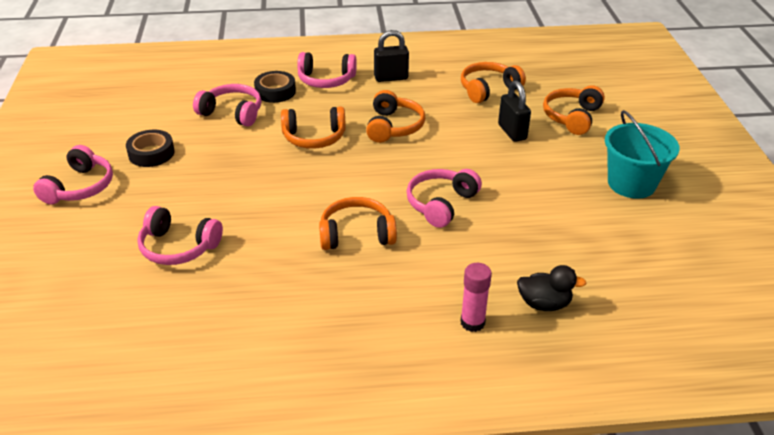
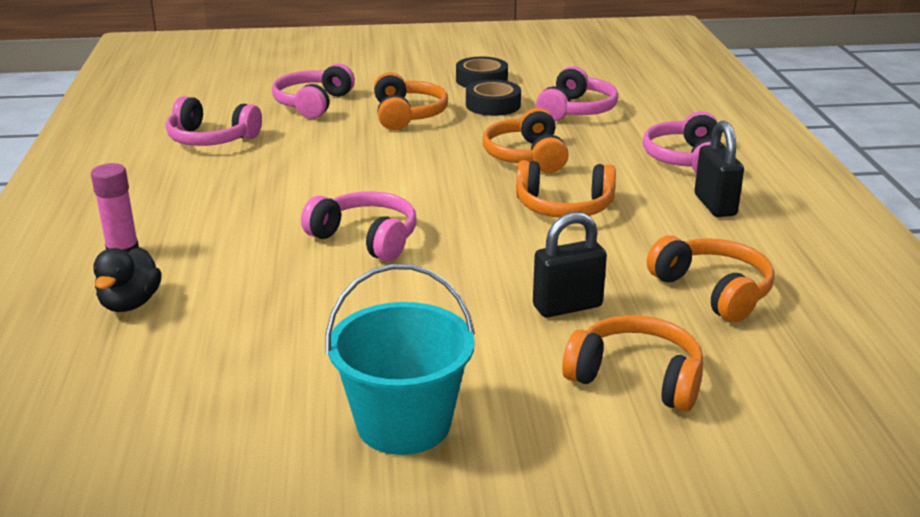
camera: 90 degrees right, 10 degrees down
(80, 187) = (419, 59): pink headphones -> pink headphones (211, 139)
(275, 91) = (639, 130): black tape -> black tape (493, 105)
(356, 234) = (312, 185): orange headphones -> orange headphones (407, 115)

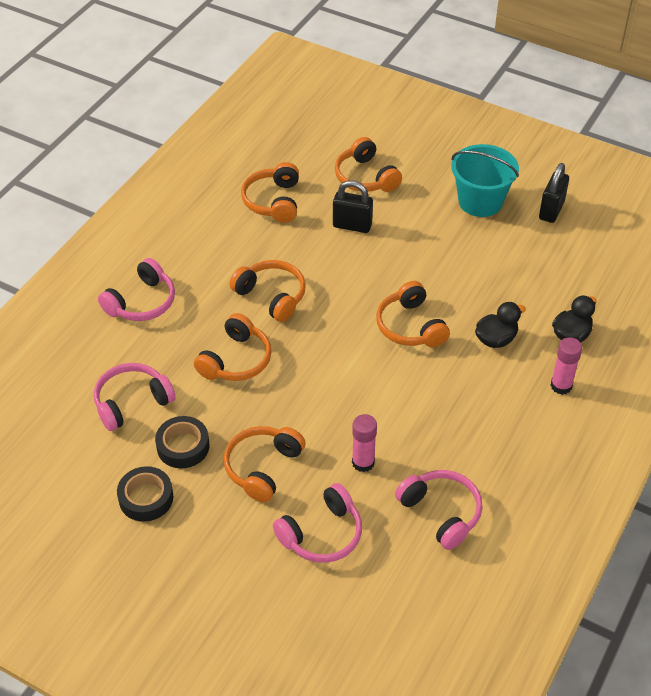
camera: 145 degrees left, 20 degrees up
(240, 264) = (496, 339): none -> black duck
(316, 141) = (363, 462): none -> pink glue stick
(366, 238) = (410, 326): pink headphones -> orange headphones
(715, 205) = (187, 254): black padlock -> black padlock (551, 210)

